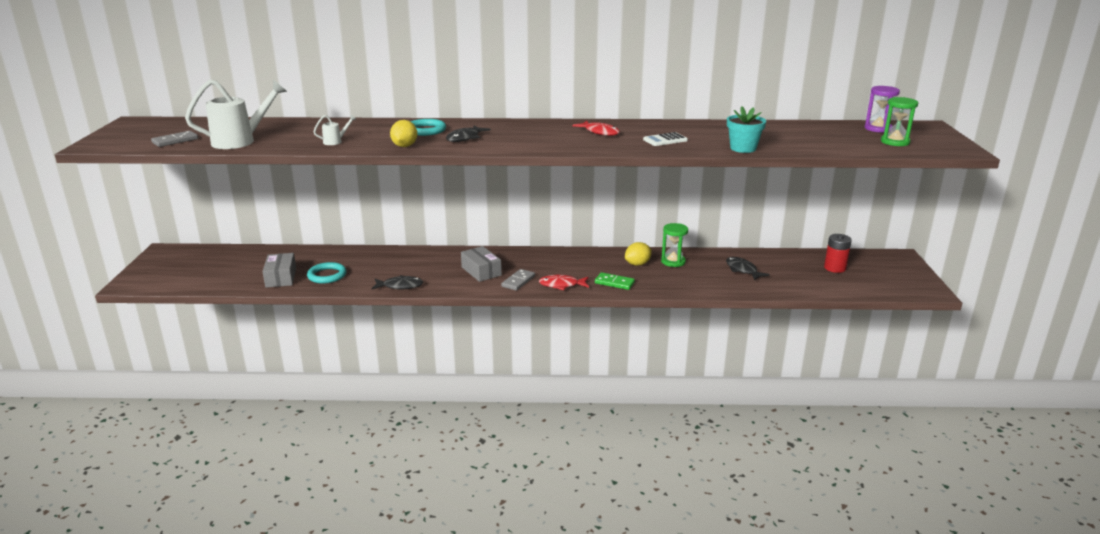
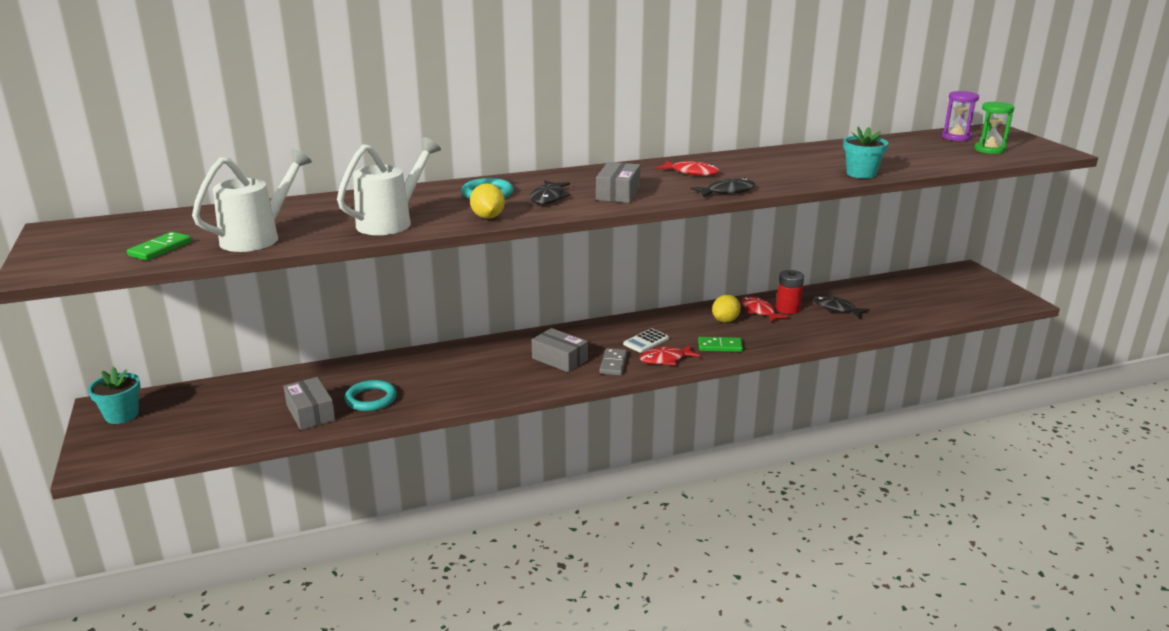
camera: 20 degrees left, 0 degrees up
(168, 258) = (122, 415): none -> turquoise flower pot
(175, 141) = (160, 249): grey domino -> green domino
(335, 141) = (391, 222): white watering can -> white watering can, size x2.23
(400, 286) = (478, 395): black fish -> black fish (727, 192)
(521, 141) = (618, 193): none -> grey box
(665, 140) = (772, 174): white calculator -> white calculator (646, 341)
(673, 262) = (759, 311): green hourglass -> red fish
(835, 268) = (920, 291): red battery -> red battery (788, 309)

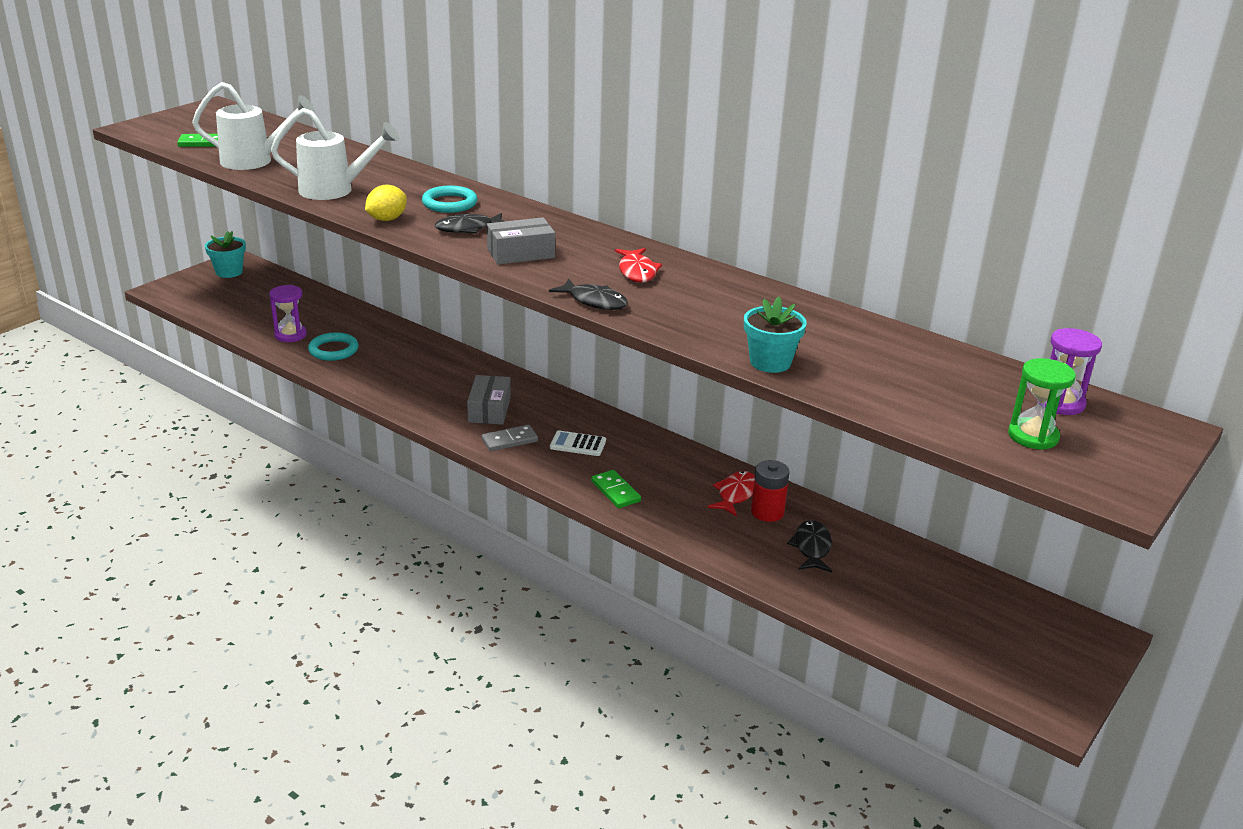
camera: 55 degrees right, 5 degrees up
(310, 413) = (290, 335): grey box -> purple hourglass
(665, 359) = (550, 467): red fish -> none
(725, 320) = (684, 478): yellow lemon -> none

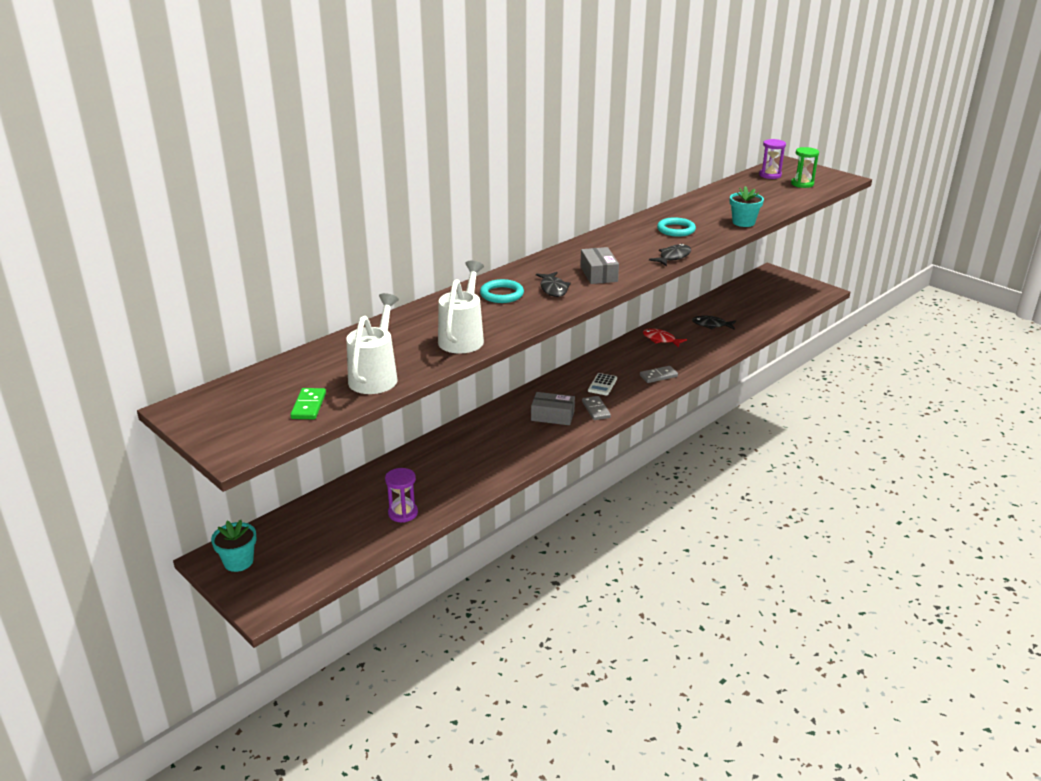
camera: 80 degrees left, 0 degrees up
(333, 350) = (439, 488): turquoise ring -> turquoise ring (676, 230)
(387, 219) = (531, 317): yellow lemon -> none
(615, 491) = (658, 376): green domino -> grey domino
(637, 271) = (628, 243): red fish -> none
(767, 512) = (678, 333): red battery -> none

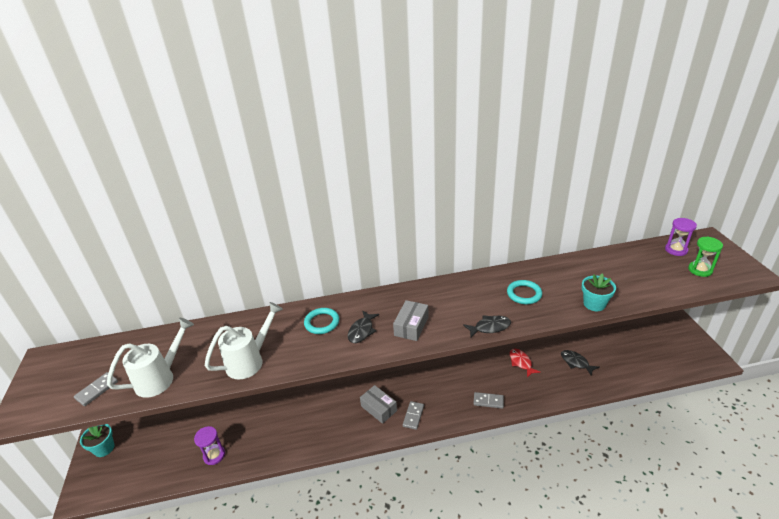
camera: 35 degrees right, 5 degrees up
(308, 406) = (97, 390): green domino -> grey domino
(602, 385) = (439, 392): white calculator -> none

